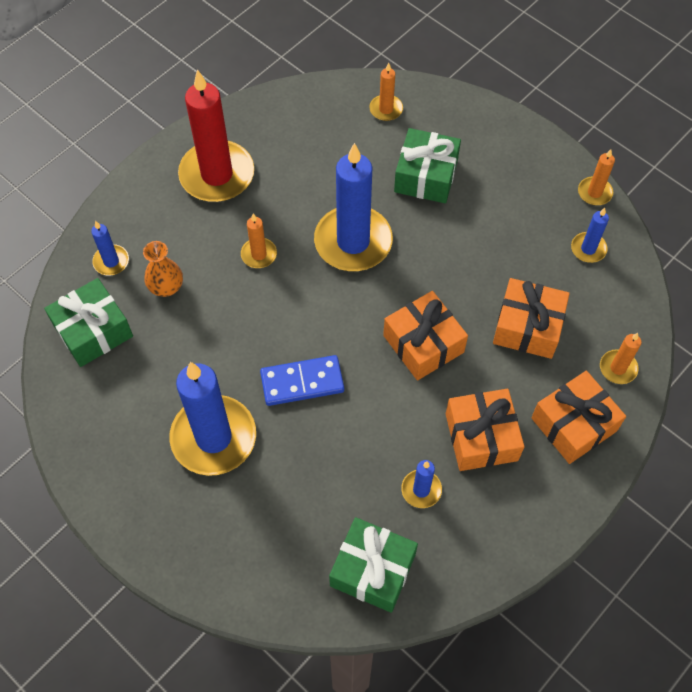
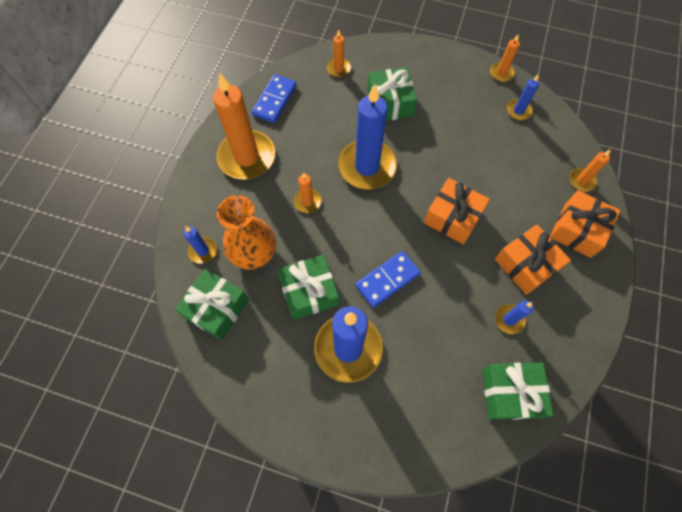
camera: 25 degrees left, 5 degrees up
(166, 286) = (253, 252): orange vase -> orange vase, size x1.70
(204, 357) = (309, 291): none -> green gift
(217, 174) = (247, 157): red candle -> orange candle
(286, 119) = (275, 100): none -> blue domino
(527, 327) = (511, 177): orange gift -> none

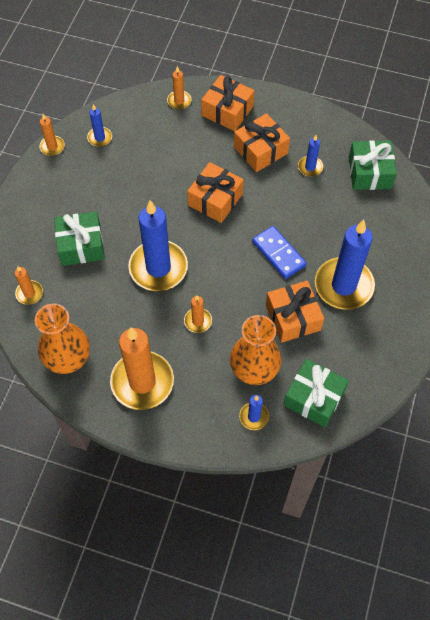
camera: 90 degrees left, 5 degrees down
(275, 100) = (67, 357): blue domino -> orange vase
(309, 291) = (293, 317): green gift -> orange gift

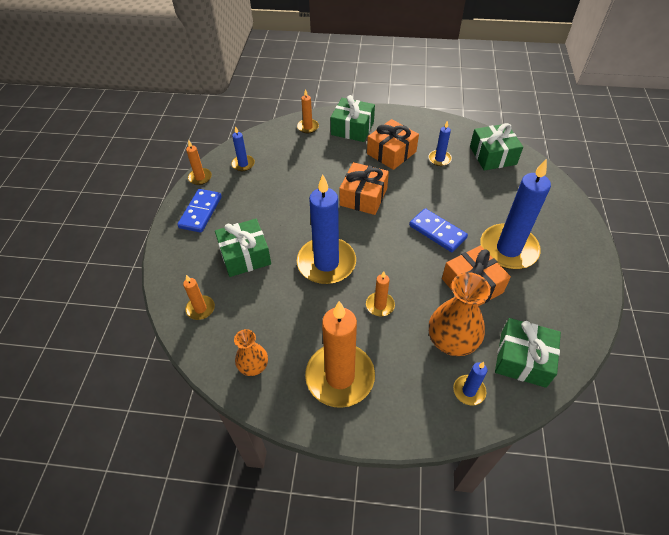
camera: 10 degrees left, 10 degrees down
(46, 188) = (200, 212): none -> blue domino
(67, 357) = (253, 366): orange vase -> orange vase, size x0.59
(227, 111) = (352, 128): orange gift -> green gift

